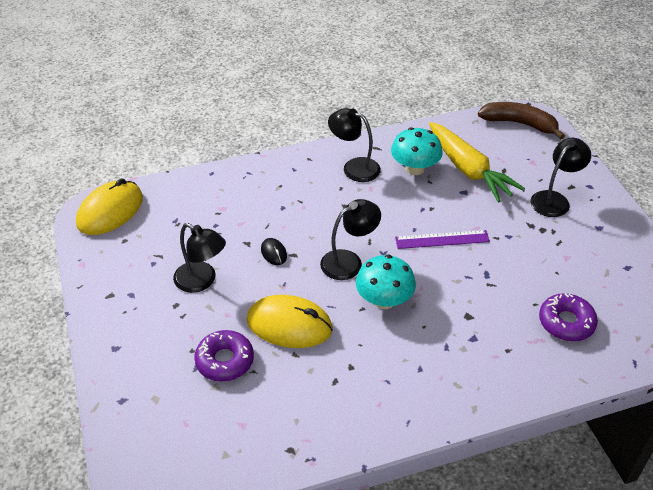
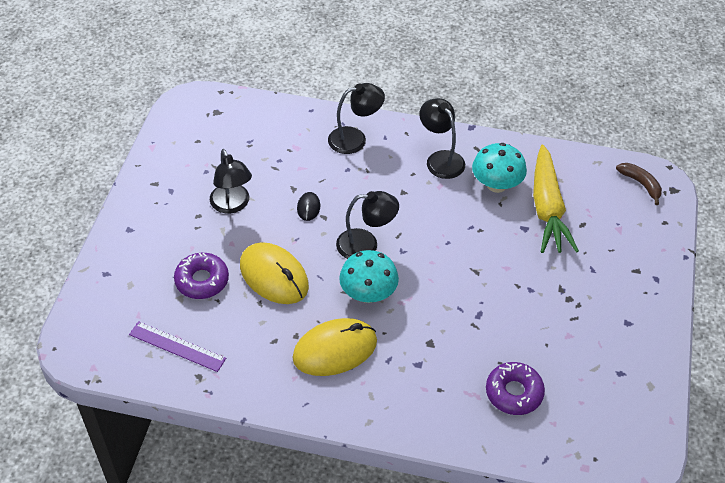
camera: 30 degrees right, 5 degrees up
(110, 211) = (204, 109): yellow mouse -> yellow mouse (335, 350)
(442, 239) = (465, 263): purple ruler -> purple ruler (177, 346)
(519, 124) = (641, 184): brown banana -> brown banana, size x0.62
(554, 199) = (607, 275): black lamp -> black lamp (355, 139)

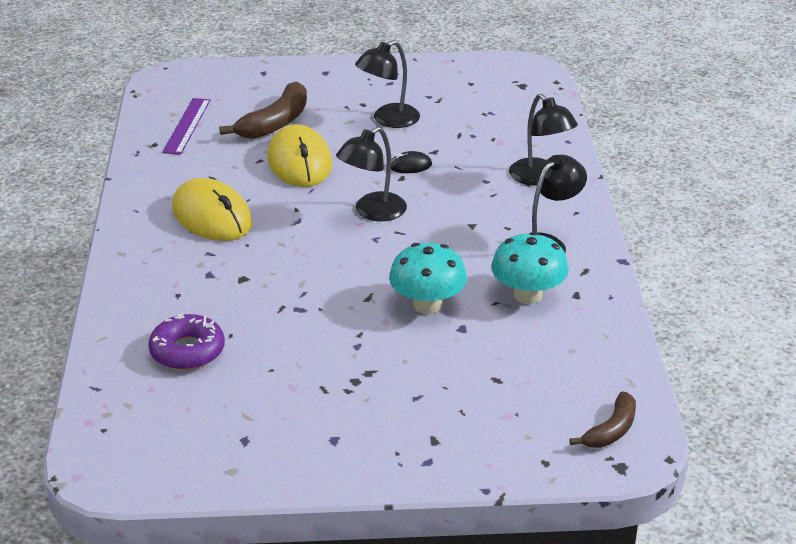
camera: 75 degrees right, 15 degrees down
(202, 280) = (275, 123): purple donut -> brown banana
(274, 276) = (299, 162): yellow mouse -> yellow mouse turned 45 degrees counterclockwise
(366, 245) = (372, 212): black lamp -> black lamp turned 60 degrees clockwise
(368, 293) = (299, 225): turquoise mushroom -> turquoise mushroom (427, 305)
(547, 208) = (509, 344): yellow carrot -> none

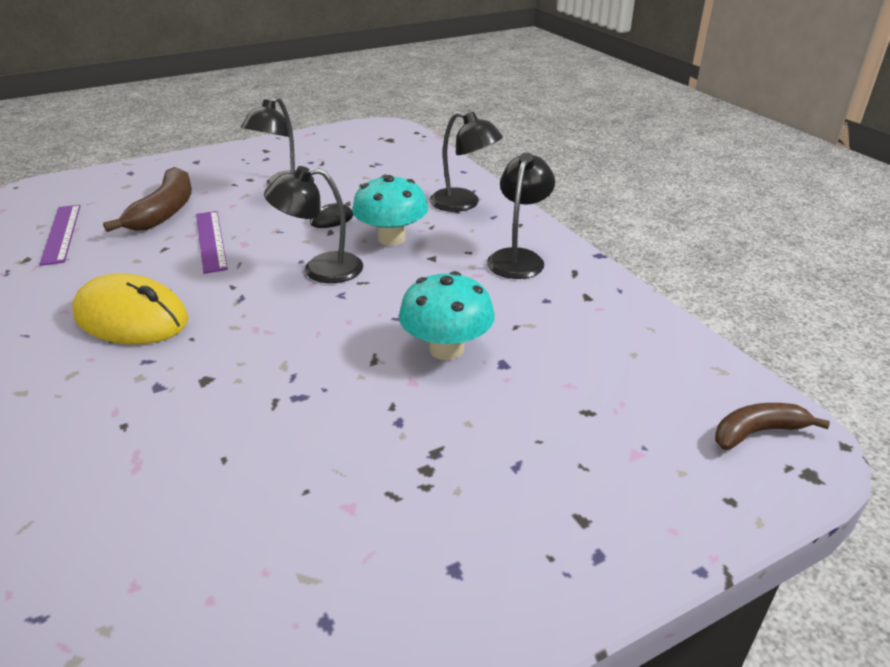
camera: 25 degrees left, 0 degrees up
(187, 351) = (170, 503): purple donut -> none
(299, 162) = (211, 240): yellow mouse -> purple ruler
(372, 212) = (320, 269): black lamp -> black lamp turned 60 degrees clockwise
(527, 295) = (541, 310): turquoise mushroom -> turquoise mushroom (391, 238)
(611, 430) = (757, 432): brown banana -> brown banana turned 120 degrees counterclockwise

